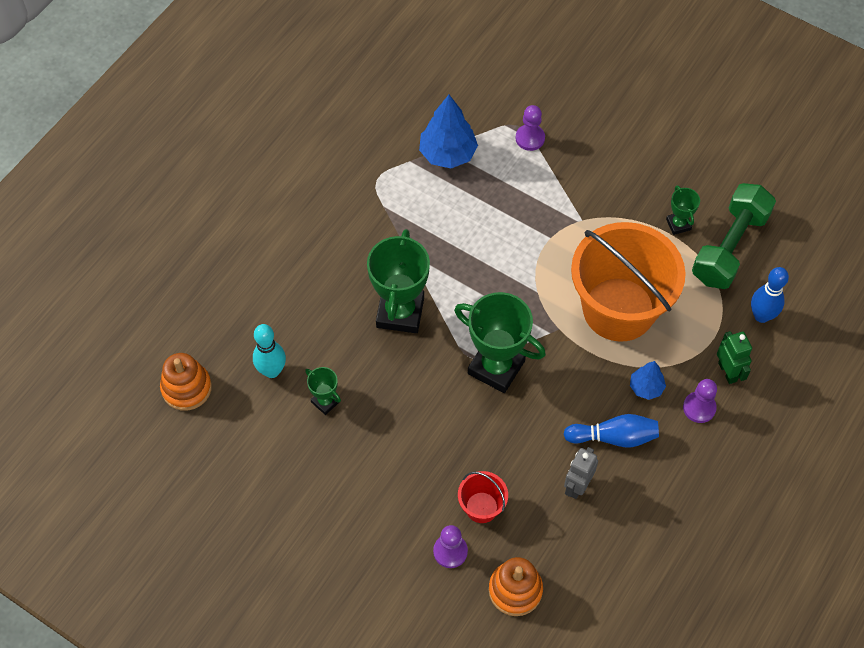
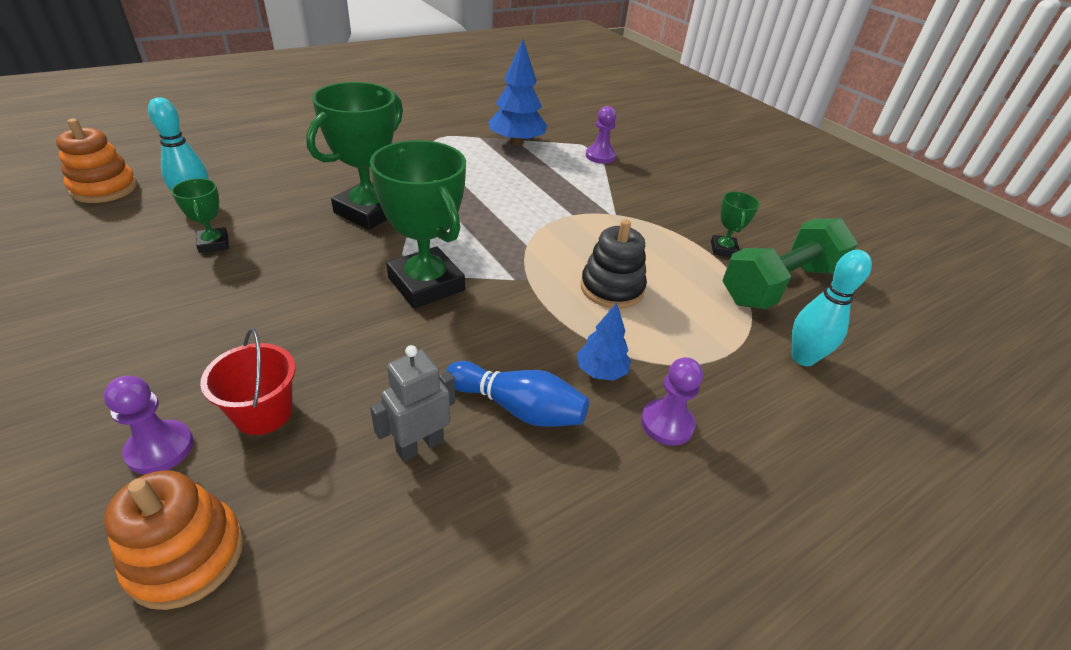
camera: 20 degrees right, 20 degrees down
(618, 309) = (612, 288): orange bucket -> black stacking toy
(728, 372) = (730, 398): green robot -> none
(761, 316) = (803, 358): blue bowling pin -> turquoise bowling pin

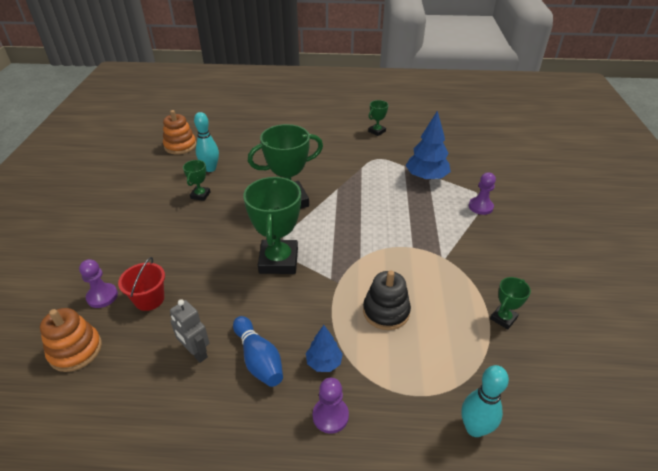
camera: 40 degrees right, 0 degrees up
(410, 109) = (377, 131): none -> green trophy
(419, 445) = (196, 352): grey robot -> grey robot turned 135 degrees counterclockwise
(780, 285) = (520, 366): green dumbbell -> none

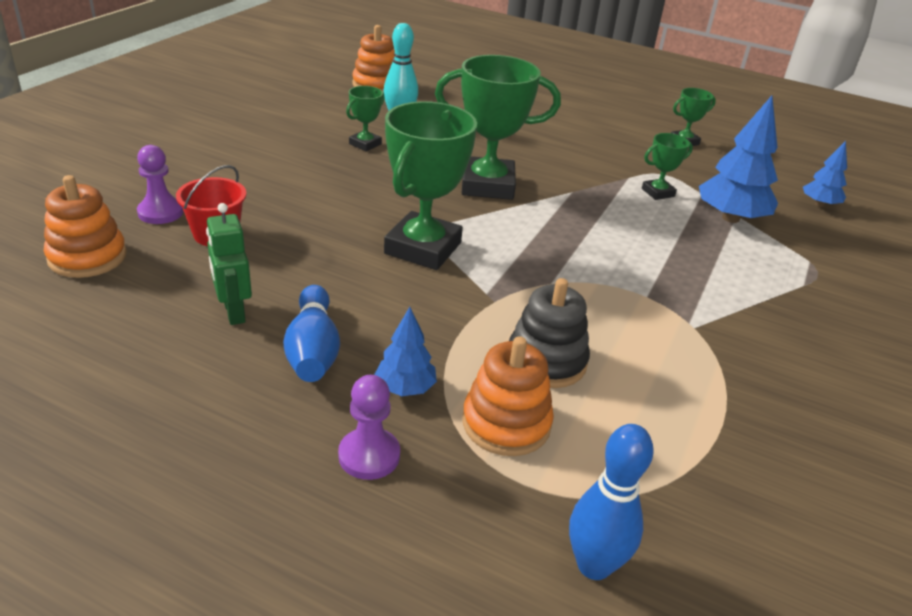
camera: 20 degrees right, 5 degrees down
(196, 352) = (233, 312): grey robot -> green robot
(388, 361) = (506, 423): none -> orange stacking toy
(463, 152) = (819, 204): none -> blue tree
(474, 428) = (594, 565): turquoise bowling pin -> blue bowling pin
(480, 207) = (804, 281): purple pawn -> none
(503, 318) = (747, 439): green trophy -> green trophy (658, 192)

